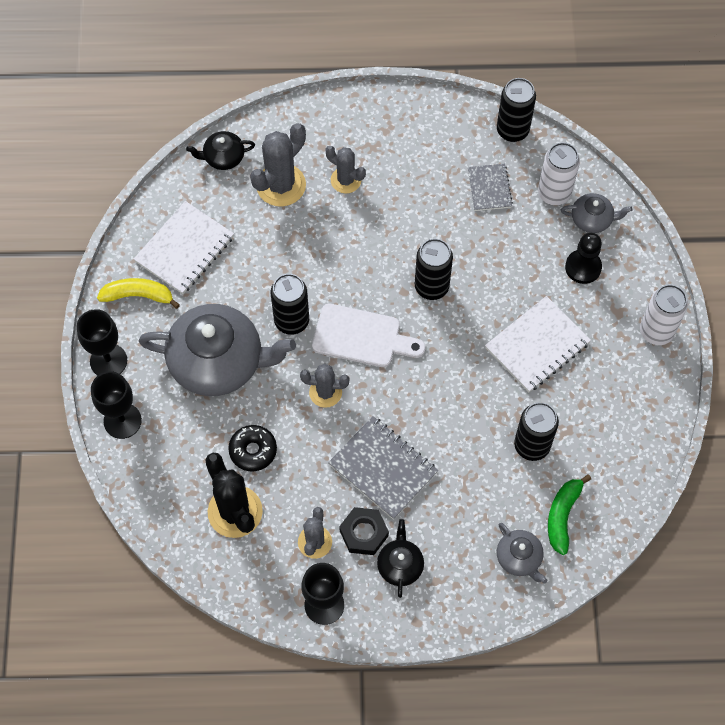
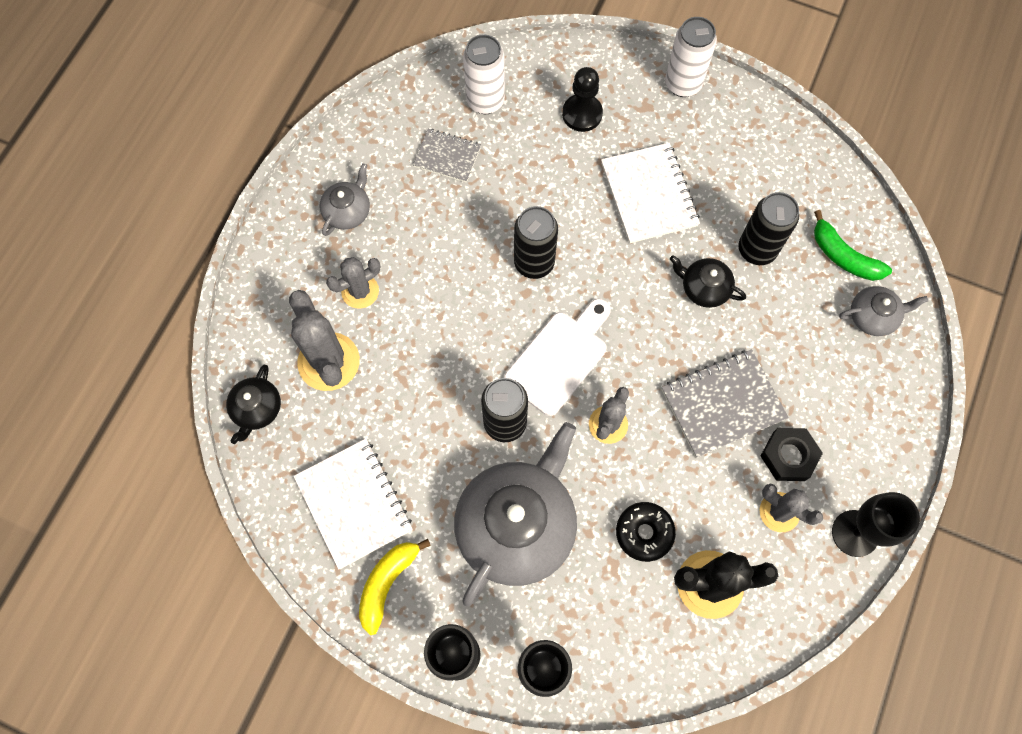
camera: 65 degrees left, 5 degrees up
(400, 565) = (838, 435): black teapot -> black teapot (704, 288)
(512, 130) = (391, 105): black can -> none
(592, 219) = (532, 81): grey teapot -> grey teapot (348, 211)

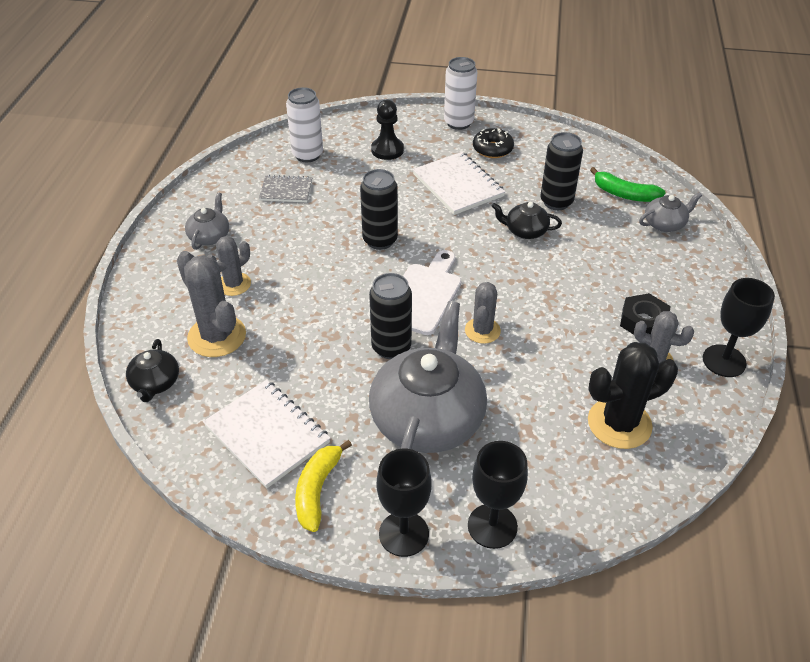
camera: 15 degrees left, 25 degrees down
(644, 533) = (545, 399): black donut -> black donut (492, 149)
(722, 404) = (573, 299): grey notebook -> none

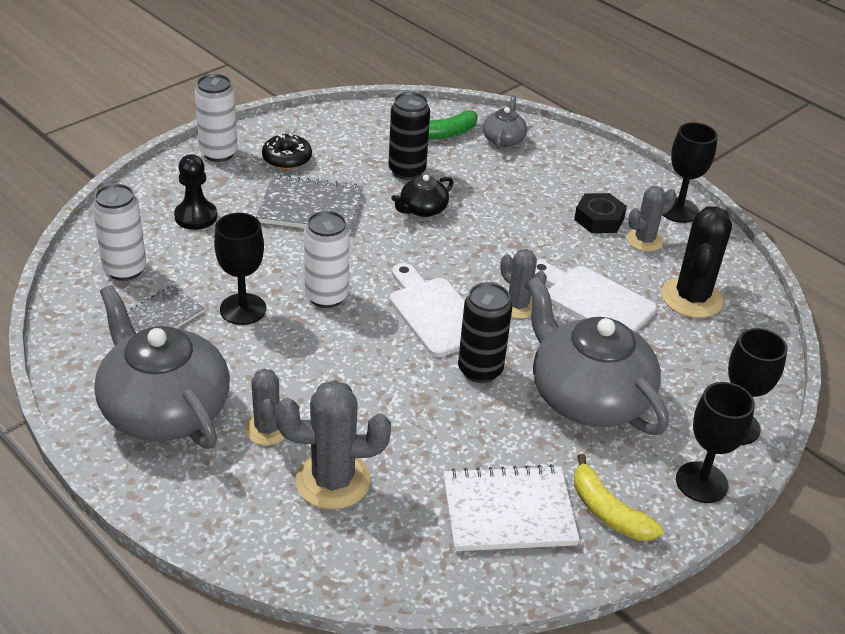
camera: 55 degrees left, 5 degrees down
(155, 383) = (352, 563): black teapot -> none
(210, 236) = (164, 409): grey teapot -> grey teapot, size x2.16
(327, 215) = (243, 309): none -> black goblet
(380, 240) = (326, 297): black can -> white can
(458, 185) = (310, 207): white notebook -> grey notebook
(541, 367) = (594, 300): none -> white cutting board

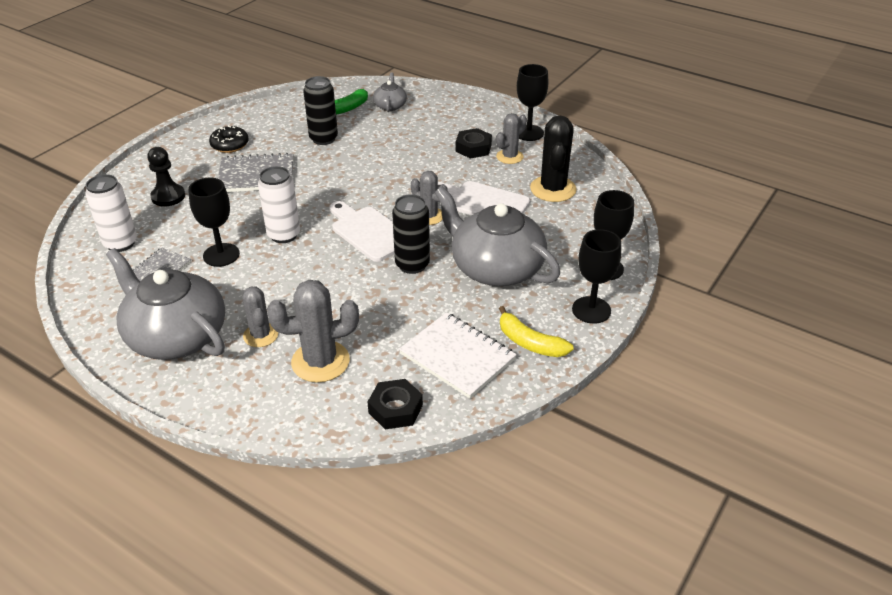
camera: 10 degrees left, 0 degrees up
(218, 153) = (175, 149): white can -> none
(412, 566) = (395, 409): none -> black nut
(422, 209) = (342, 163): black teapot -> none
(508, 511) = (457, 357): white notebook -> white notebook turned 60 degrees clockwise

